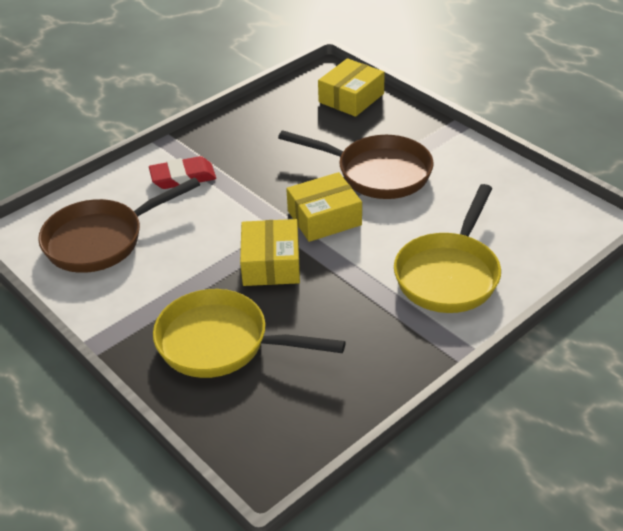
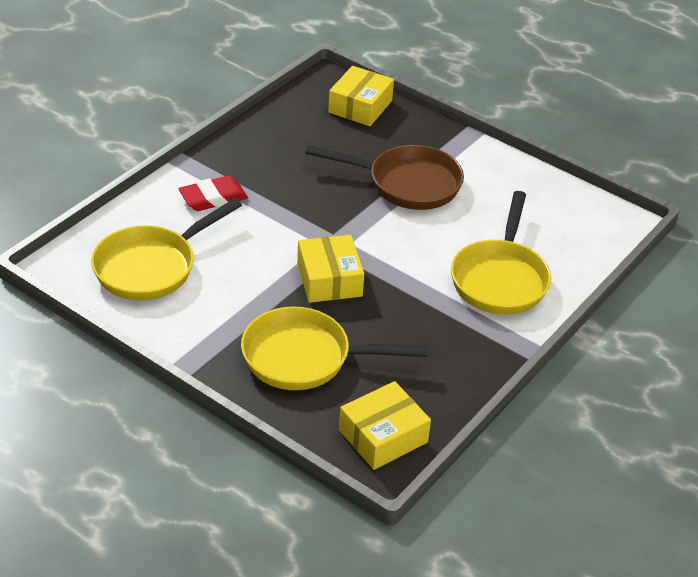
camera: 15 degrees left, 0 degrees up
(101, 240) = (151, 267): brown pan -> yellow pan
(324, 218) = (368, 232): yellow box -> yellow box (383, 436)

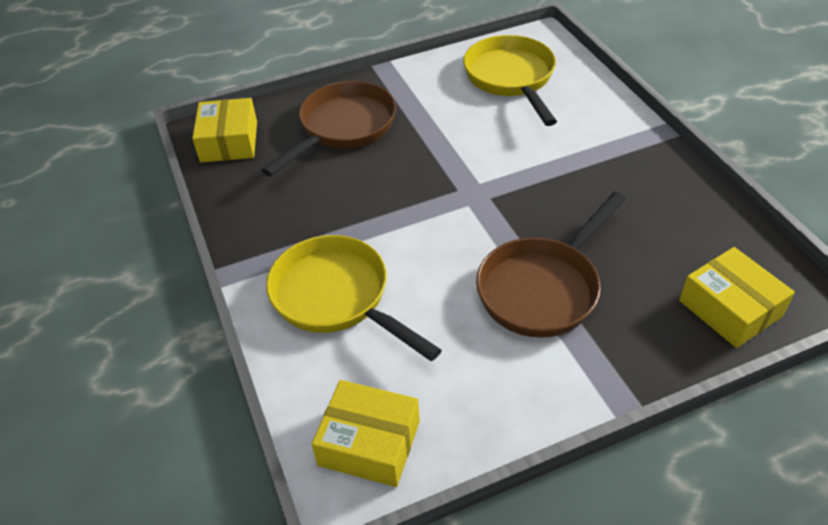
camera: 125 degrees right, 5 degrees up
(213, 198) = (591, 135): red eraser -> none
(305, 358) = (343, 128): yellow pan -> brown pan
(329, 279) = (425, 172): yellow box -> yellow box (369, 443)

